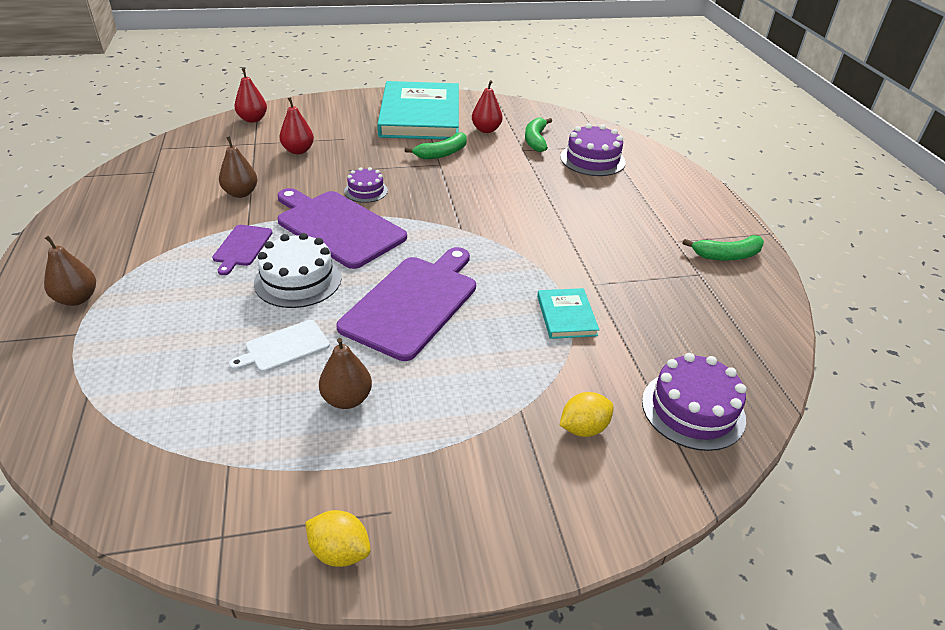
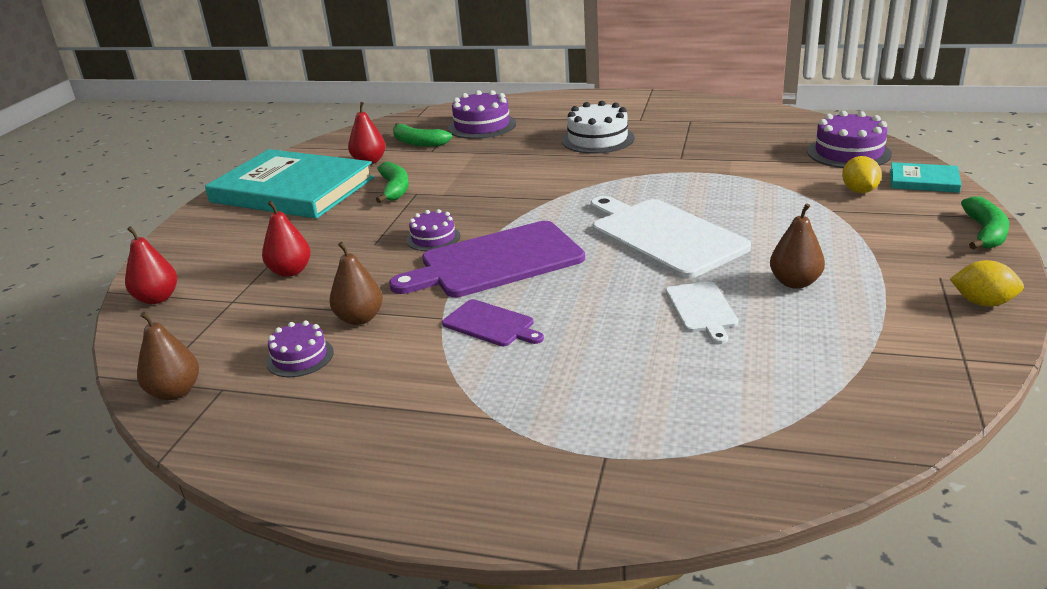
camera: 60 degrees left, 10 degrees down
(77, 299) = (523, 457): brown pear -> brown pear (175, 392)
(190, 186) = (300, 357): none -> purple cake
(298, 280) = (585, 293): white cake -> white cake (597, 139)
(340, 551) = (982, 302): yellow lemon -> yellow lemon turned 60 degrees clockwise
(412, 303) = (663, 236): purple cutting board -> white cutting board
(566, 316) = (718, 175): turquoise book -> turquoise book (923, 181)
(727, 255) = (672, 107): green banana -> green banana (985, 233)

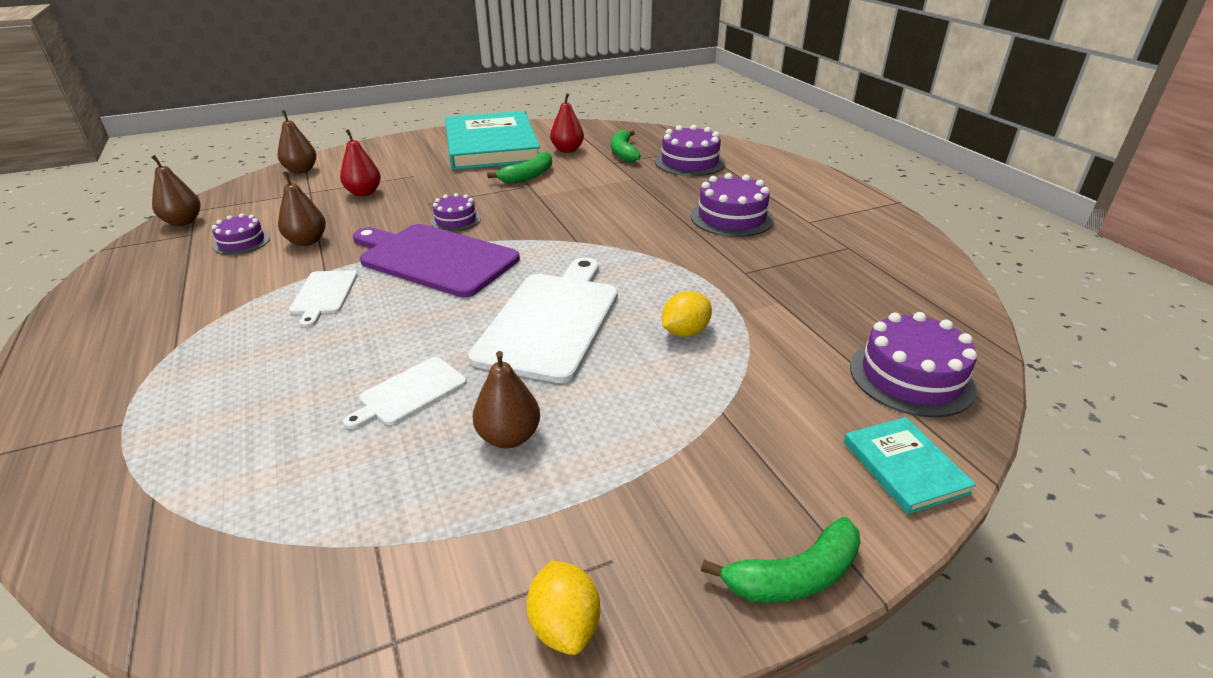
camera: 50 degrees right, 5 degrees up
(157, 298) = (301, 170): red pear -> brown pear
(491, 324) = (324, 295): purple cutting board -> white cutting board
(597, 139) = (731, 217): white cake -> purple cake
(859, 191) = (803, 418): yellow lemon -> yellow lemon (685, 332)

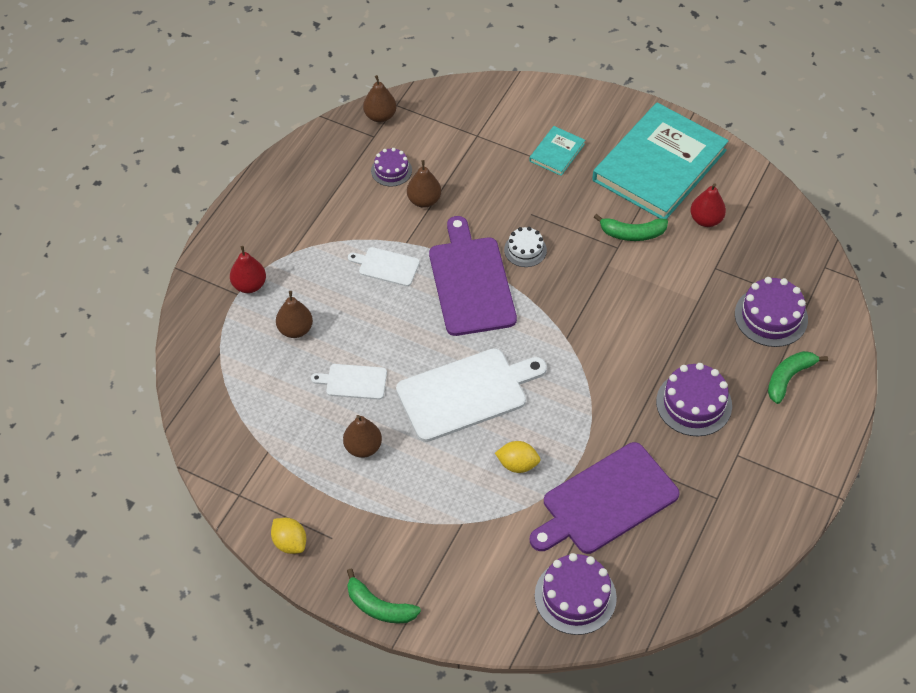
camera: 50 degrees right, 20 degrees up
(301, 170) = (498, 97): brown pear -> brown pear (295, 329)
(324, 295) = (386, 266): white cutting board -> white cutting board turned 60 degrees clockwise
(364, 193) = (507, 165): red pear -> red pear (249, 285)
(455, 220) = (525, 250): purple cake -> white cake
(565, 625) = (290, 543): yellow lemon -> yellow lemon turned 75 degrees counterclockwise
(623, 153) = (741, 260): green banana -> green banana (788, 378)
(793, 301) = (606, 501): none -> purple cutting board
(904, 467) = (488, 621): turquoise book -> turquoise book (557, 152)

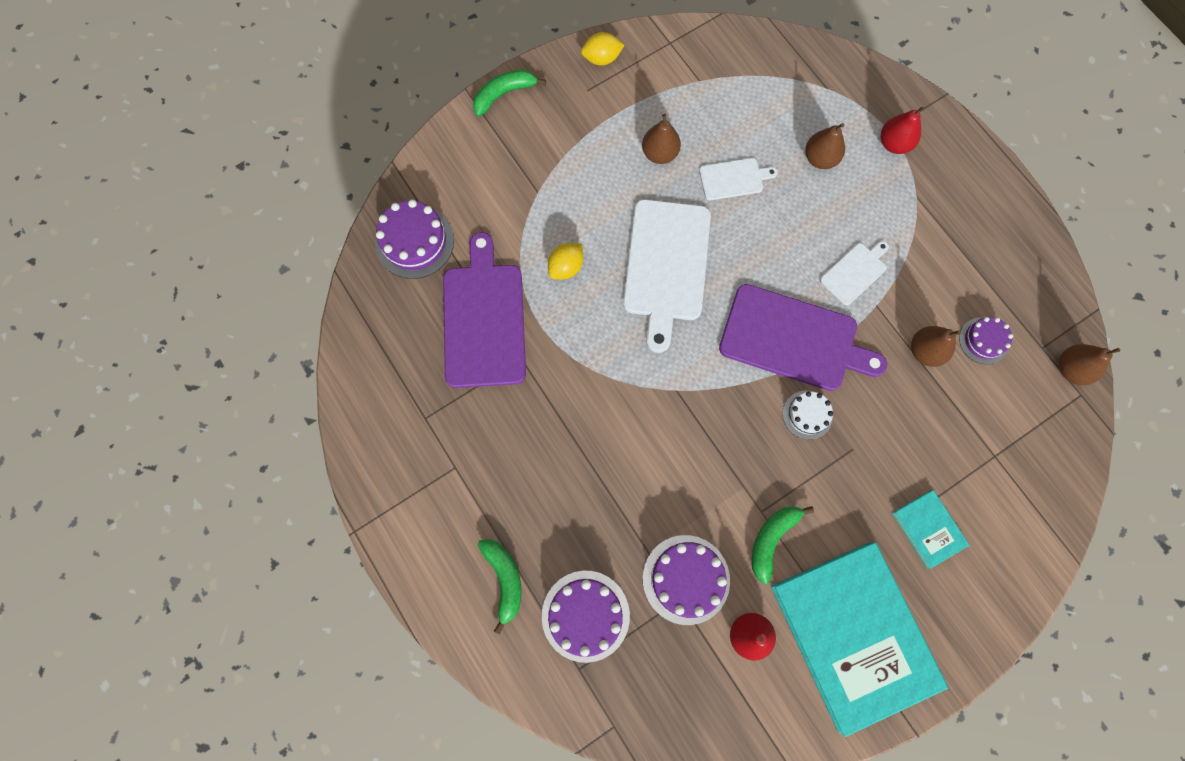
camera: 120 degrees right, 20 degrees up
(353, 382) = (733, 179): white cutting board -> white cutting board turned 45 degrees clockwise
(694, 403) = (532, 464): purple cake -> purple cake (686, 579)

